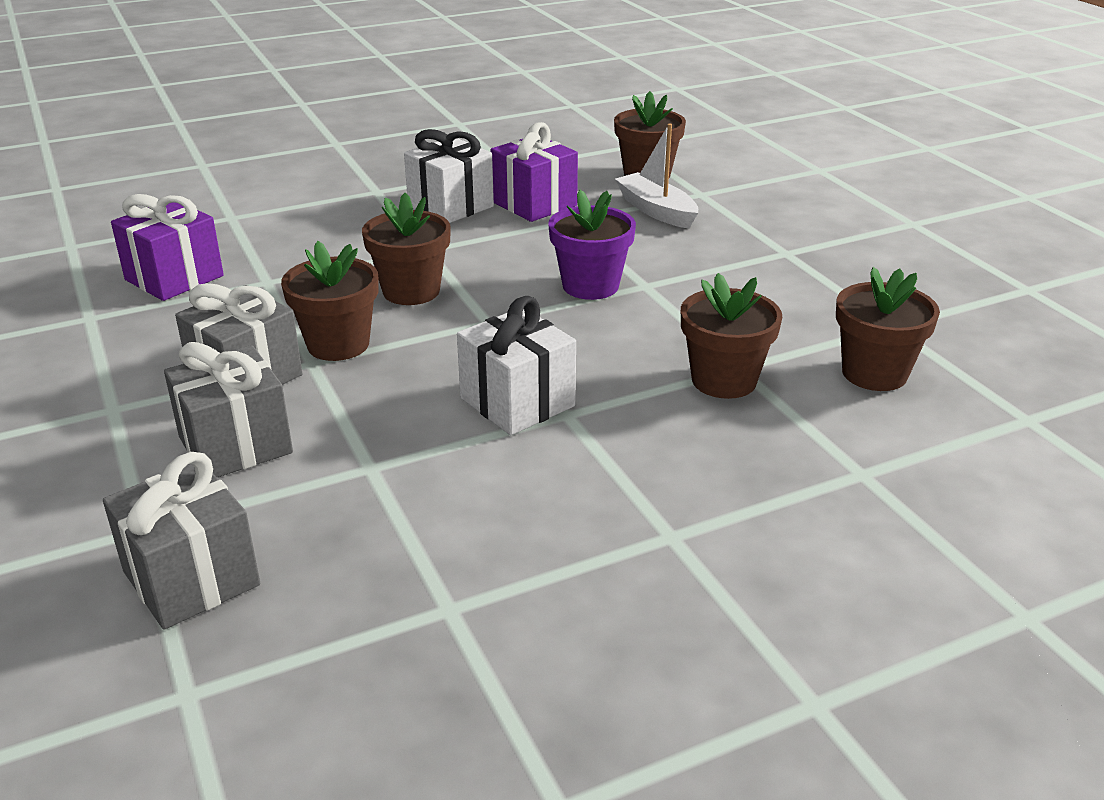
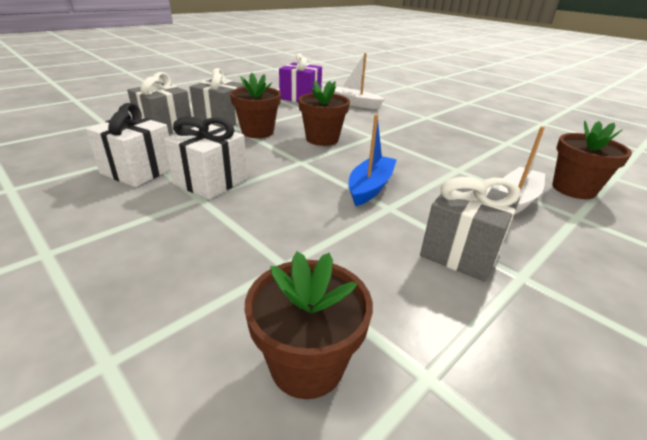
camera: 70 degrees right, 0 degrees up
(191, 578) = (65, 135): grey gift -> grey gift (461, 251)
(260, 233) = (354, 103): none -> white boat
(450, 206) = (431, 135): white gift -> white gift (138, 171)
(534, 204) = (465, 156): purple gift -> none
(590, 286) = (370, 187): purple flower pot -> blue boat
(724, 380) = (259, 258): brown flower pot -> none

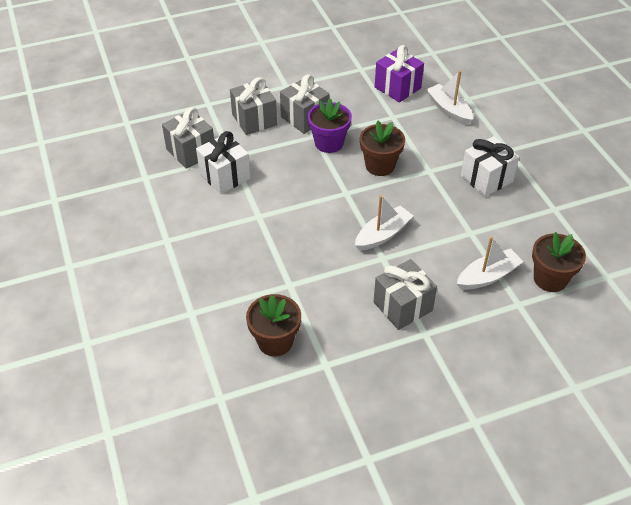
camera: 25 degrees right, 15 degrees up
(84, 157) = (191, 151): none -> grey gift
(211, 181) = (271, 200): white gift -> white gift (486, 179)
(257, 132) = (329, 143): brown flower pot -> purple flower pot
(370, 187) = (382, 234): blue boat -> white boat

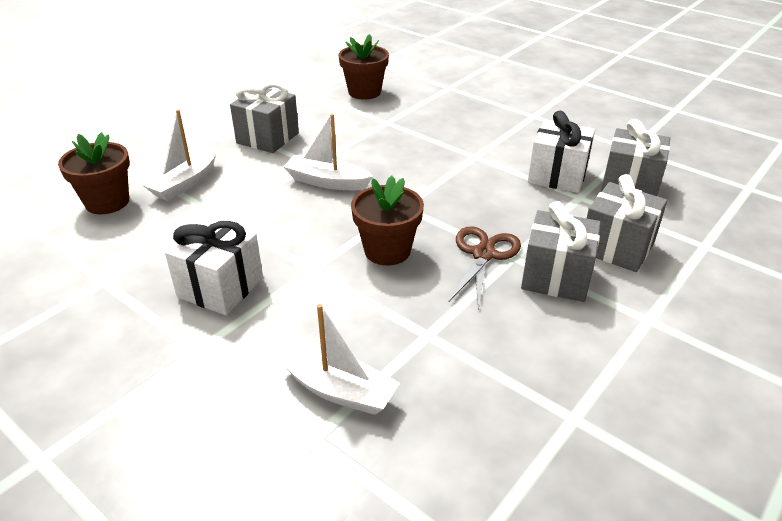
camera: 150 degrees right, 10 degrees down
(329, 143) = (483, 254): purple flower pot -> brown scissors
(382, 234) = (327, 182): white boat -> white boat turned 90 degrees clockwise
(397, 88) = (467, 401): purple gift -> none

